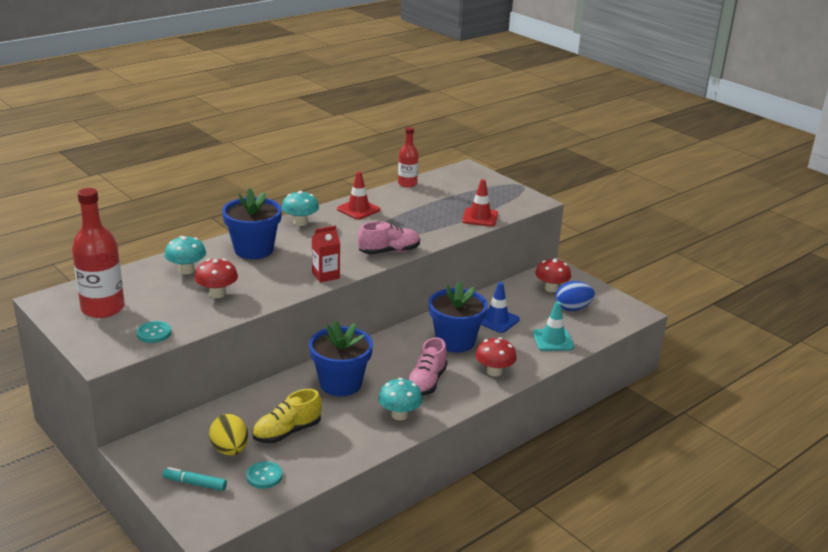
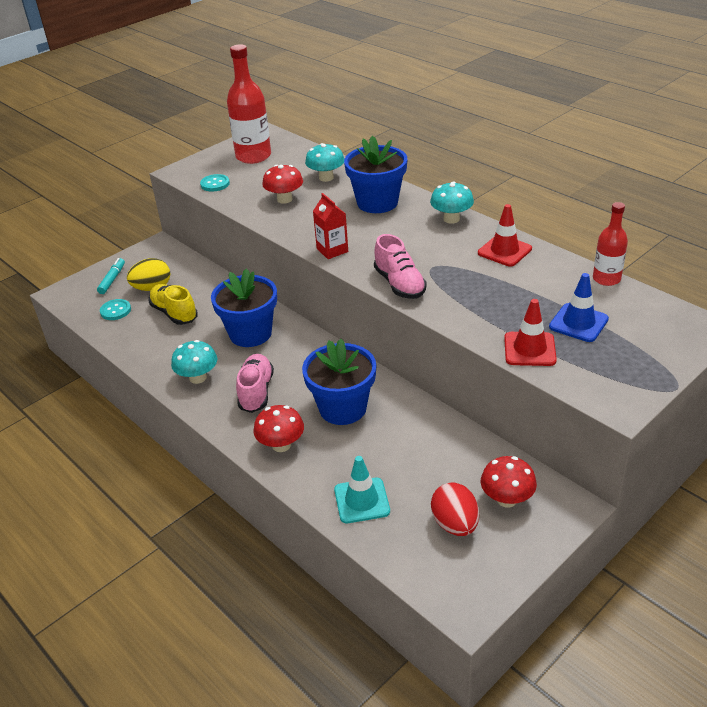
camera: 90 degrees right, 10 degrees up
(426, 382) = (256, 392): pink shoe -> pink shoe turned 75 degrees clockwise
(497, 320) = (400, 443): blue traffic cone -> blue traffic cone (578, 323)
(572, 308) = (455, 524): blue egg -> red egg

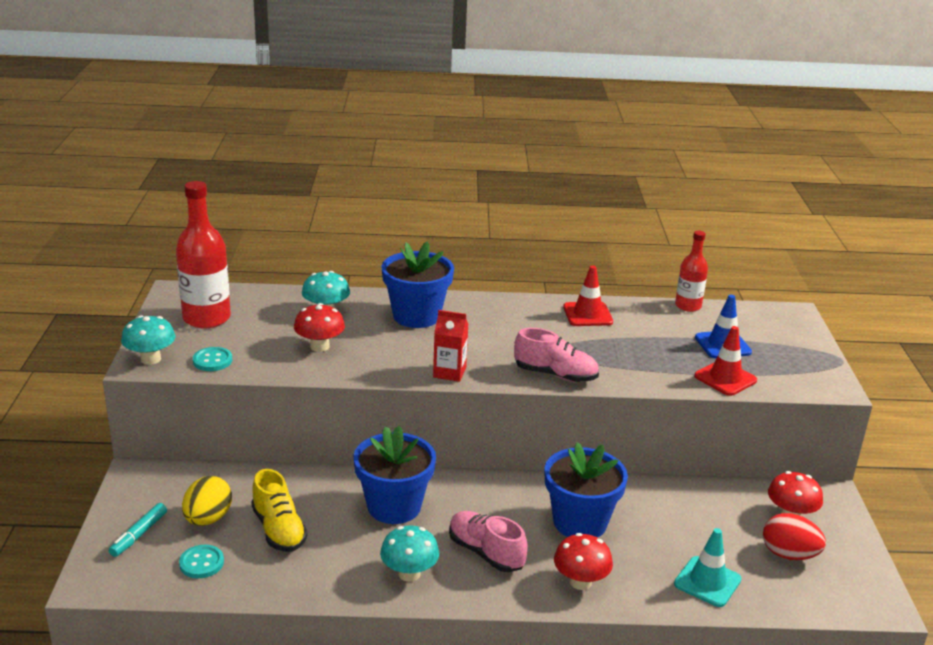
camera: 50 degrees left, 10 degrees down
(112, 279) = (139, 535): turquoise marker -> turquoise marker turned 120 degrees counterclockwise
(174, 313) = (279, 530): yellow shoe -> yellow shoe turned 120 degrees counterclockwise
(451, 219) = (504, 305): turquoise mushroom -> turquoise mushroom (150, 359)

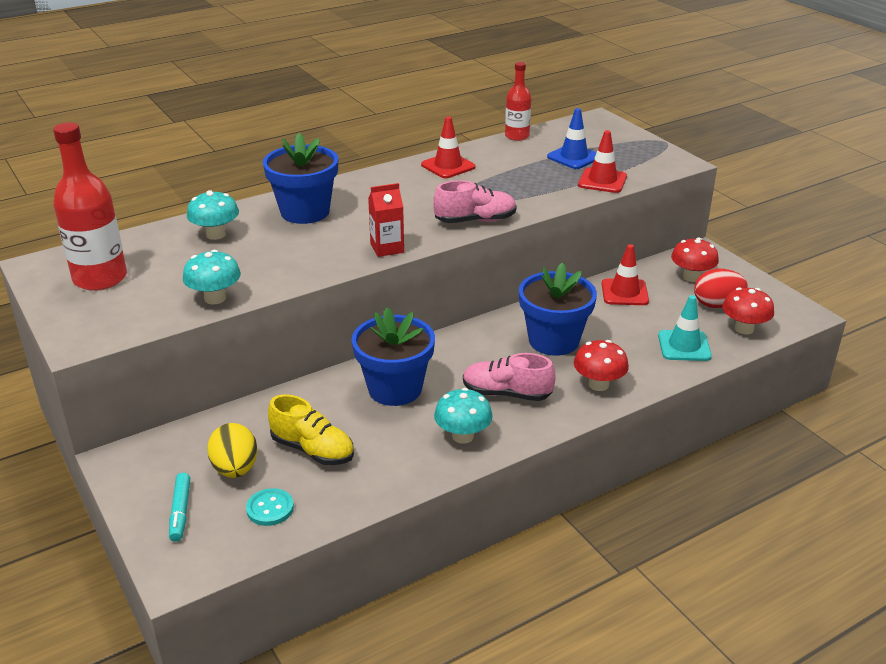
camera: 30 degrees left, 5 degrees up
(150, 359) = (83, 334): turquoise mushroom -> turquoise mushroom (215, 298)
(212, 361) = (152, 313): turquoise button -> none
(319, 346) = (245, 266): red mushroom -> red mushroom (744, 329)
(700, 504) = (624, 292): none -> red traffic cone

